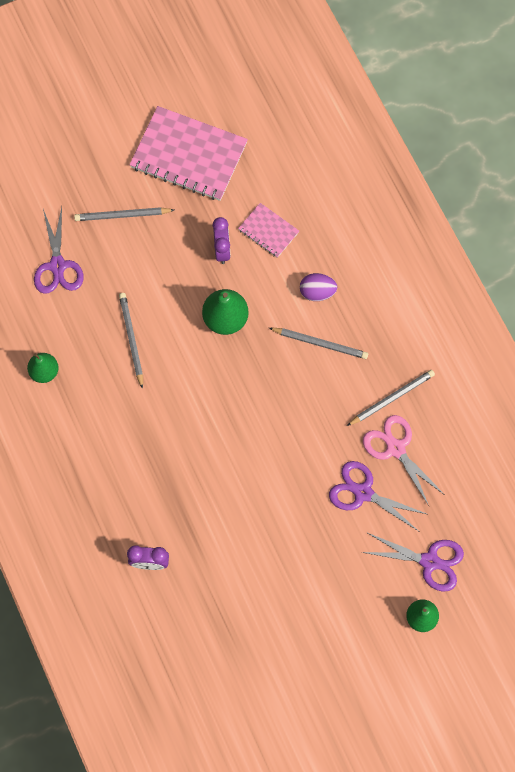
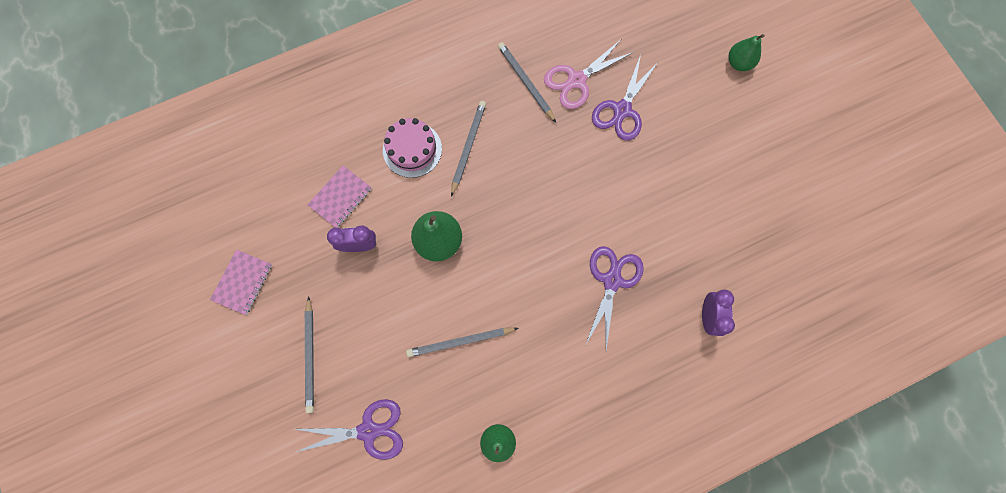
camera: 90 degrees left, 5 degrees up
(188, 155) = (242, 282): pink notebook -> pink notebook, size x0.50
(317, 292) = (412, 149): purple egg -> pink cake
(429, 561) = (685, 54): purple scissors -> purple scissors (612, 280)

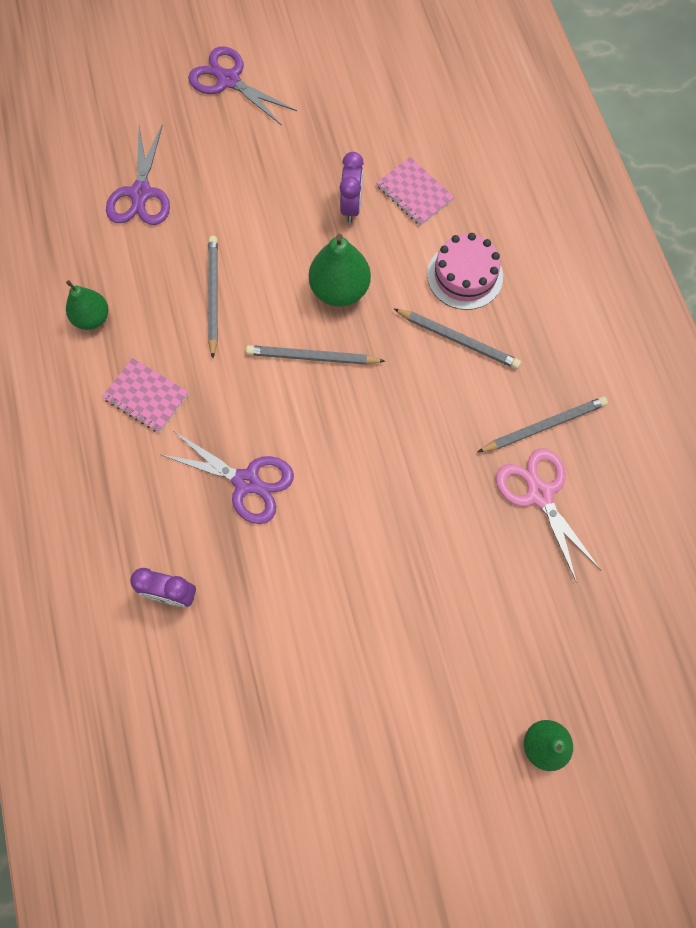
camera: 100 degrees right, 5 degrees down
(242, 282) = (331, 92): pink notebook -> pink notebook (146, 396)
(310, 356) = (235, 148): grey pencil -> grey pencil (312, 357)
(622, 110) = (485, 547): purple scissors -> purple scissors (228, 80)

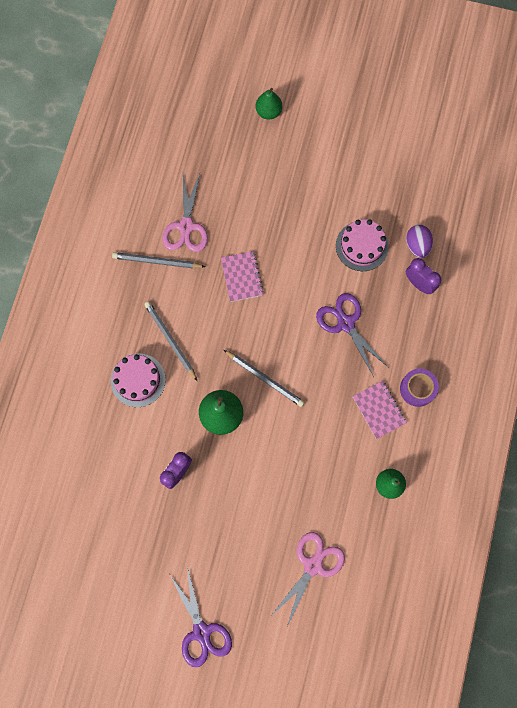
camera: 150 degrees left, 5 degrees up
(107, 448) = (417, 389): none -> purple tape
(141, 193) = (313, 565): purple scissors -> pink scissors
(201, 652) = (417, 245): none -> purple egg
(213, 296) = (304, 456): grey pencil -> none
(282, 604) = (362, 246): none -> pink cake
(414, 193) = (130, 458): pink notebook -> pink notebook (242, 277)

